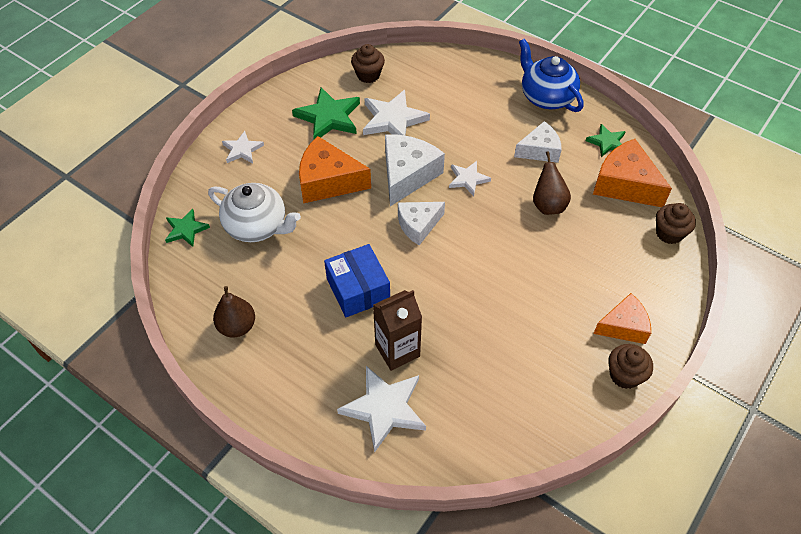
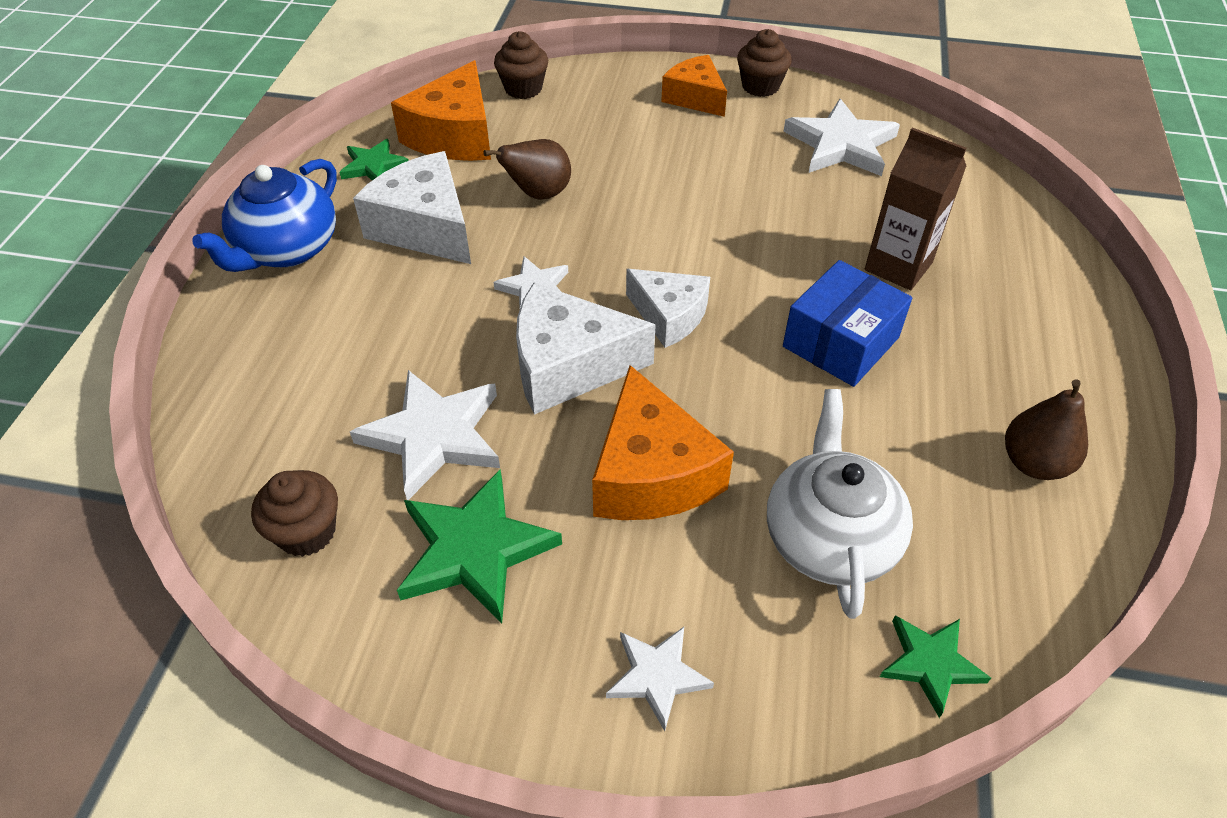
camera: 115 degrees left, 5 degrees down
(384, 408) = (986, 251): white star -> white star (841, 145)
(539, 150) = (425, 227): white cheese -> white cheese, size x1.52

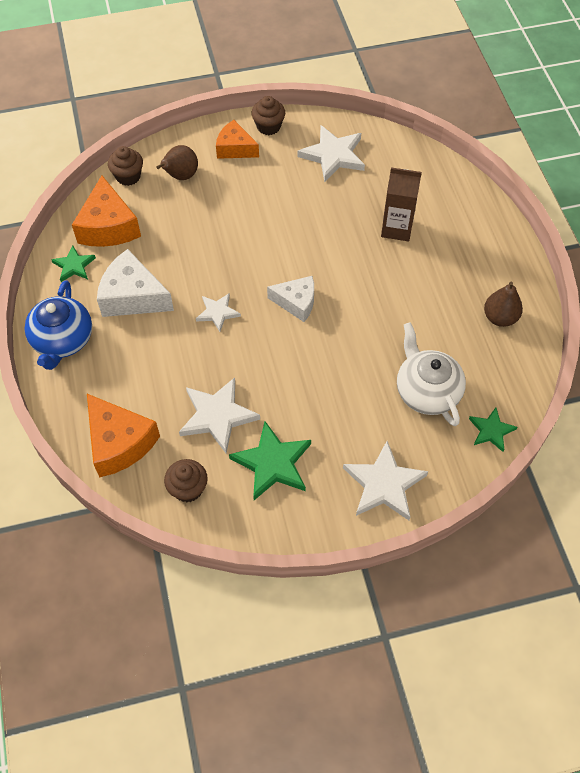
camera: 25 degrees left, 10 degrees up
(538, 194) = (183, 251): brown pear -> brown pear (180, 176)
(569, 365) = (261, 351): white cheese -> none
(651, 473) = (332, 392): orange cheese -> orange cheese (119, 443)
(657, 676) = (384, 484): white star -> white star, size x1.71
(840, 342) = (388, 285): blue box -> none

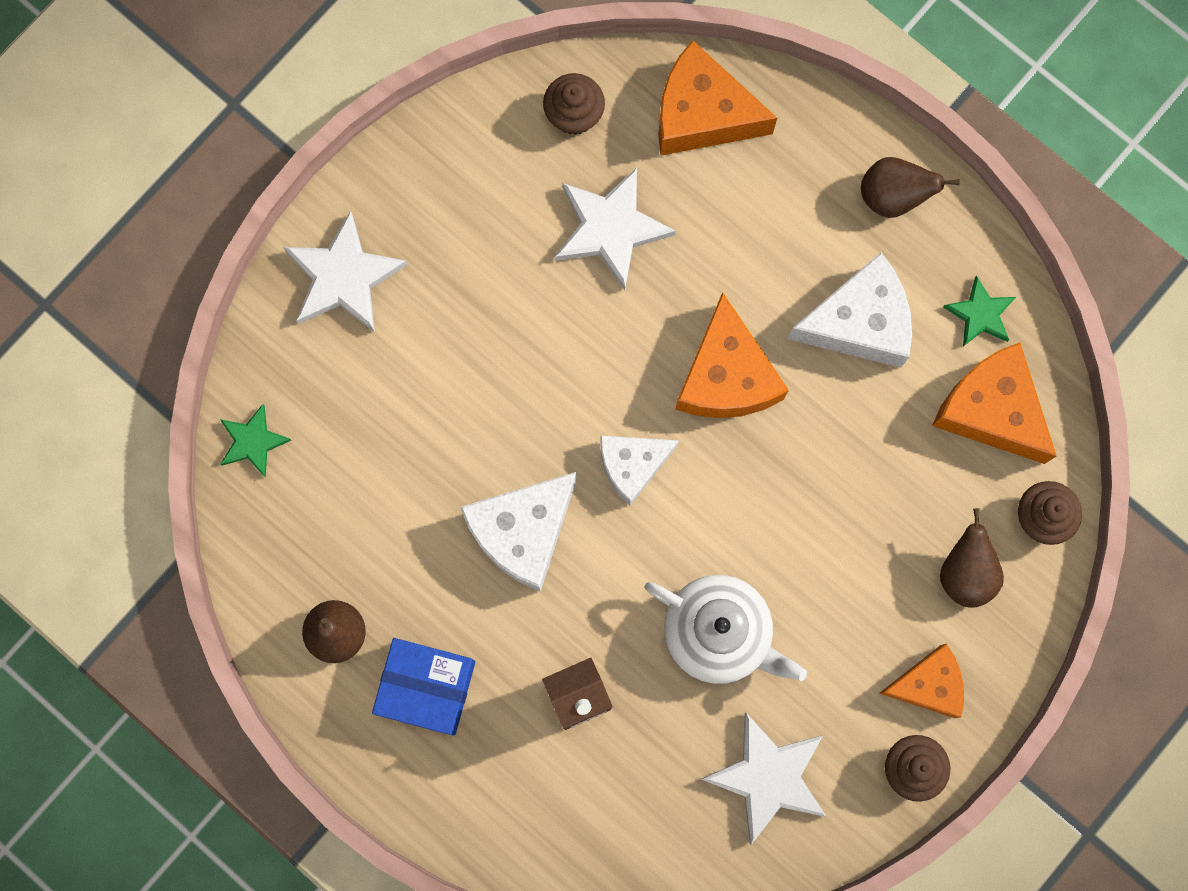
camera: 145 degrees right, 20 degrees up
(62, 340) = (893, 196): blue teapot -> brown pear
(217, 313) = (726, 376): white star -> orange cheese
(272, 463) = (497, 213): green star -> none
(373, 306) = (523, 531): none -> white cheese
(427, 391) = (369, 444): white teapot -> white teapot (719, 633)
(469, 271) = (426, 688): none -> blue box

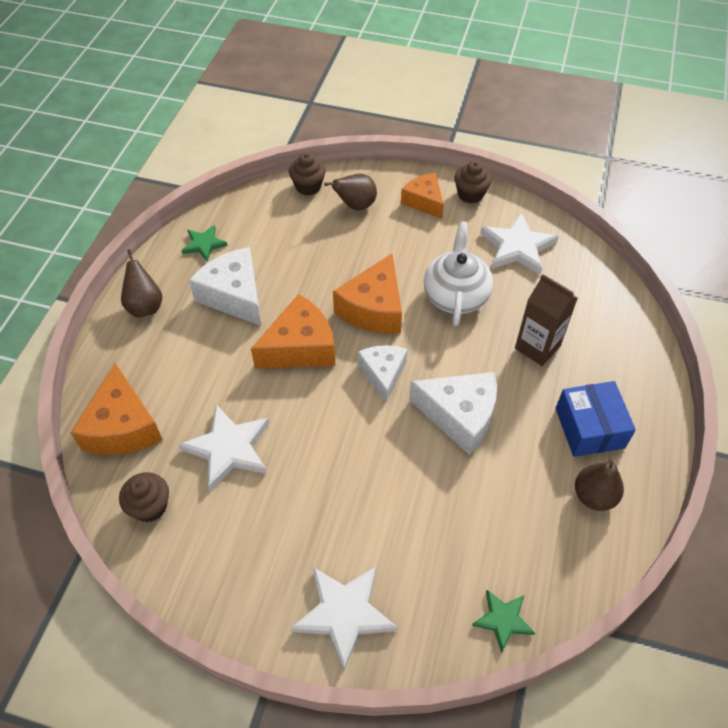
camera: 115 degrees left, 25 degrees down
(632, 465) = (383, 374): white cheese -> white cheese turned 135 degrees counterclockwise
(991, 410) = (259, 223): orange cheese -> orange cheese (374, 308)

